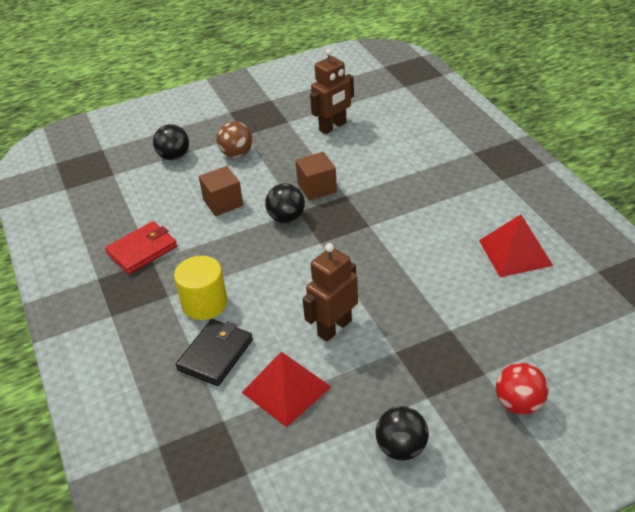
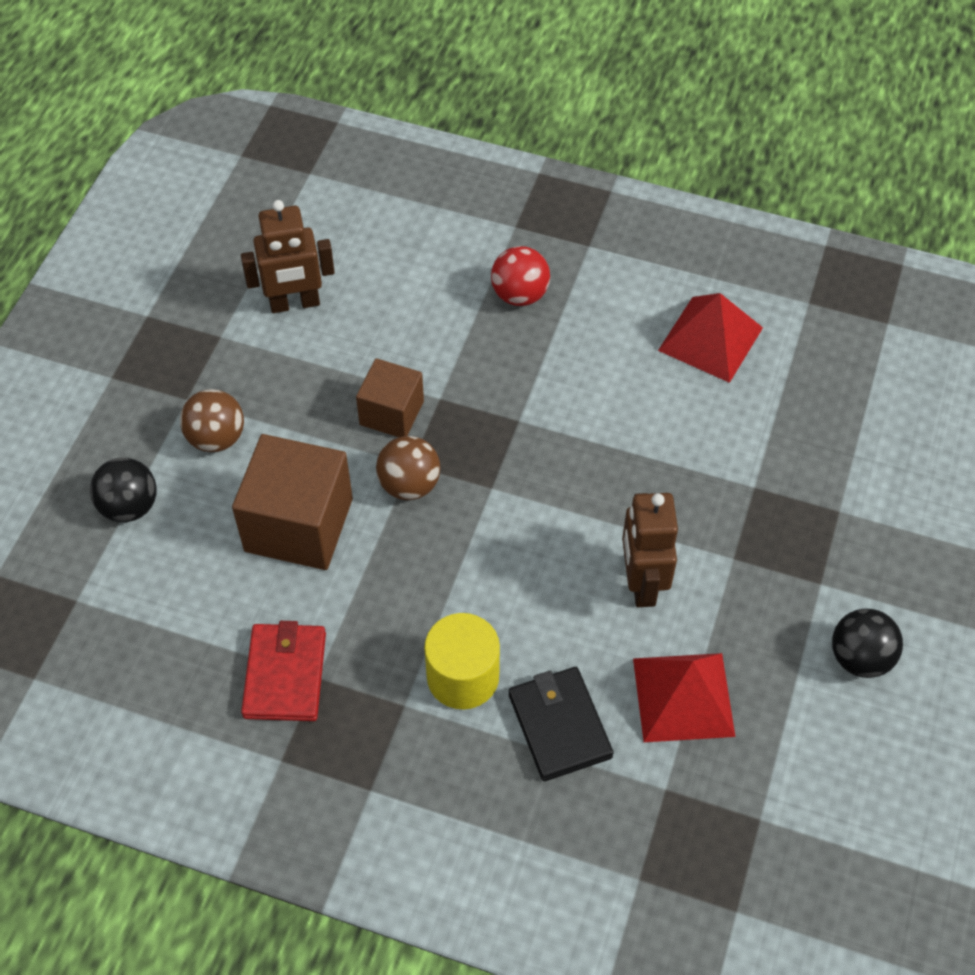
camera: 50 degrees left, 15 degrees up
(223, 203) = (299, 525): brown cube -> brown cube, size x1.66
(286, 218) = (409, 485): black ball -> brown ball
(333, 127) = (295, 304): brown robot -> brown robot turned 75 degrees clockwise
(519, 403) = (902, 518): red ball -> red ball (520, 295)

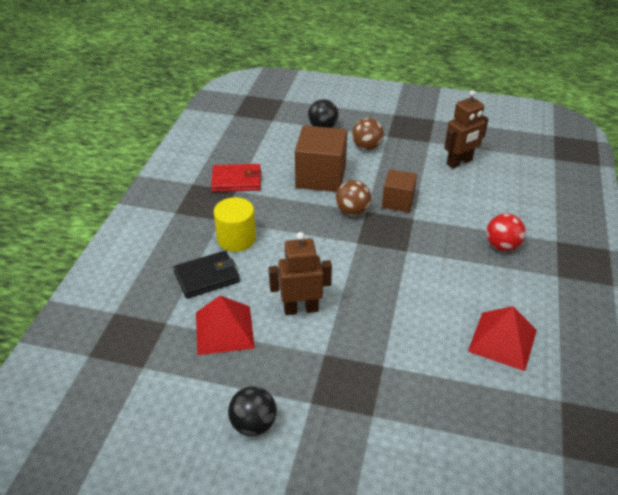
camera: 85 degrees right, 15 degrees down
(295, 304) = (459, 162): brown robot -> brown robot turned 105 degrees counterclockwise

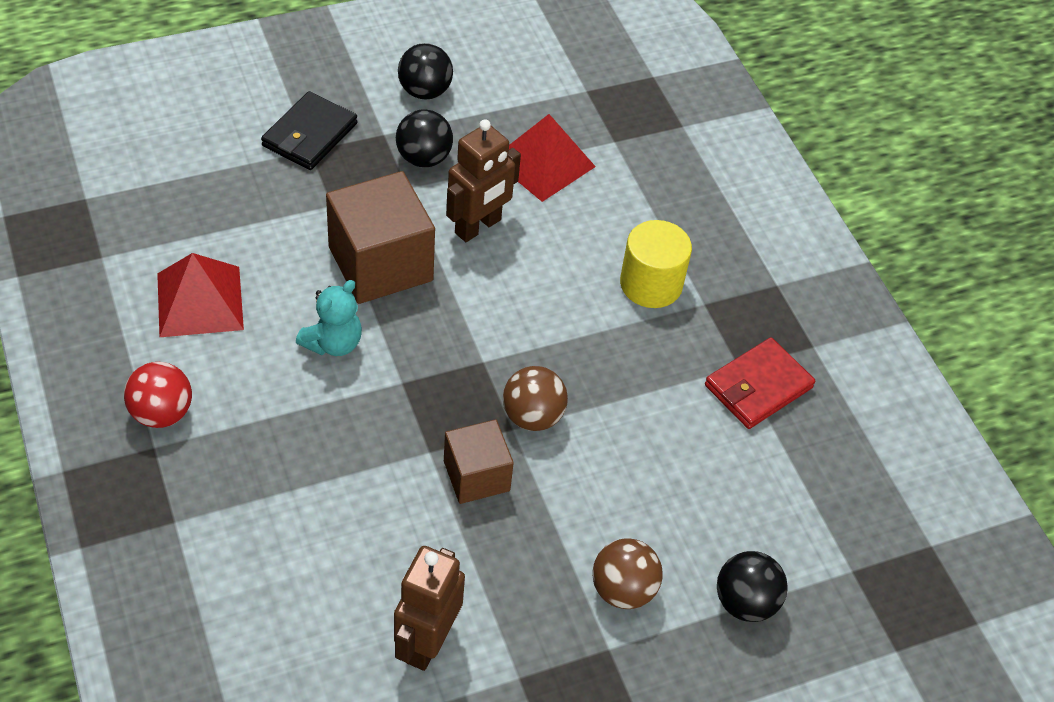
camera: 140 degrees right, 10 degrees up
(207, 277) = (629, 213): black wallet -> black wallet (309, 135)
(297, 370) = (423, 158): none -> black ball
(321, 177) = (639, 466): brown cube -> brown cube (380, 264)
(432, 283) = (333, 343): none -> turquoise teddy bear
(502, 246) = (261, 464): red ball -> red ball (162, 413)

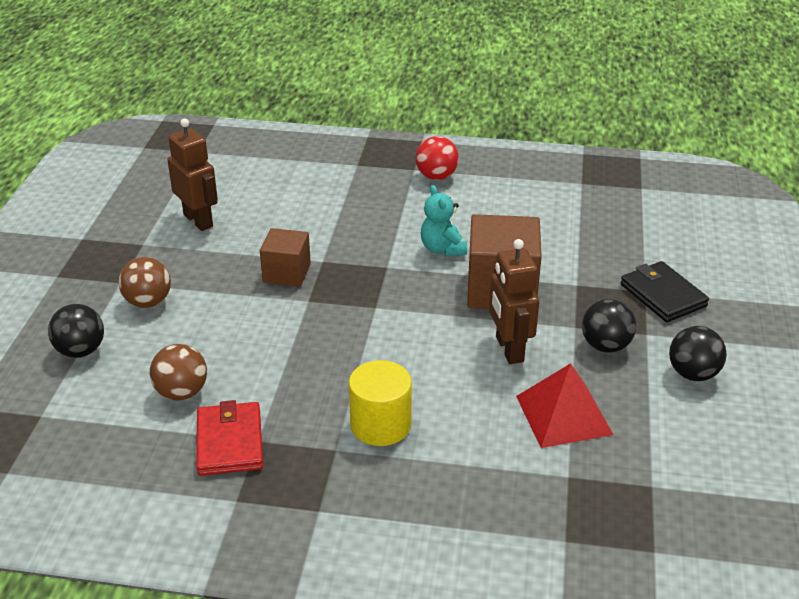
camera: 125 degrees right, 15 degrees down
(200, 301) = (517, 208): red pyramid -> none
(532, 416) = (310, 312): brown ball -> brown ball (182, 392)

